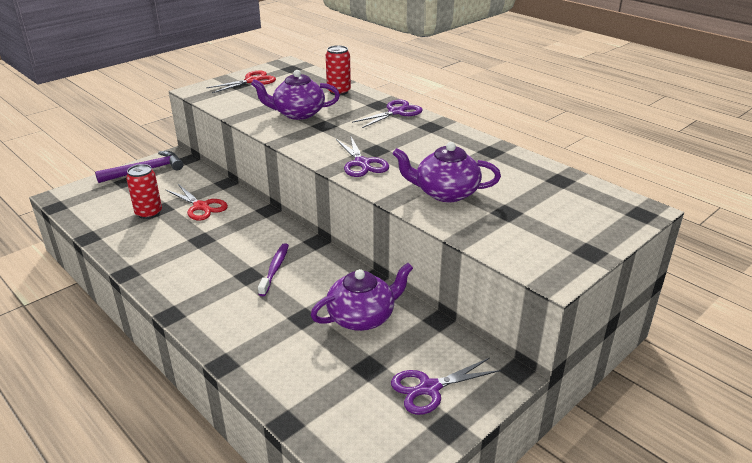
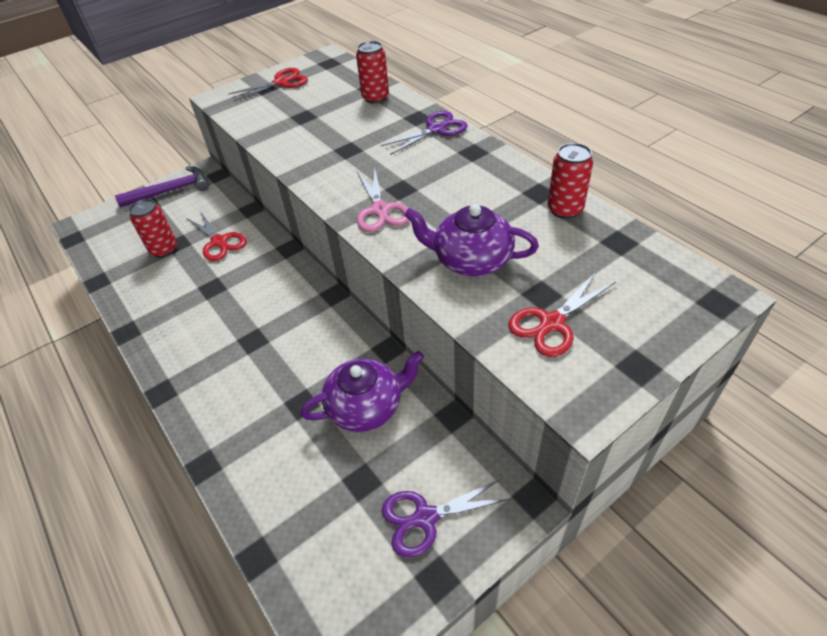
camera: 10 degrees right, 15 degrees up
(275, 269) = (282, 332): purple toothbrush -> none
(298, 113) = (322, 131): purple teapot -> none
(362, 163) = (380, 210): purple scissors -> pink scissors
(513, 161) = (565, 209): none -> red can
(518, 229) = (552, 323): none -> red scissors

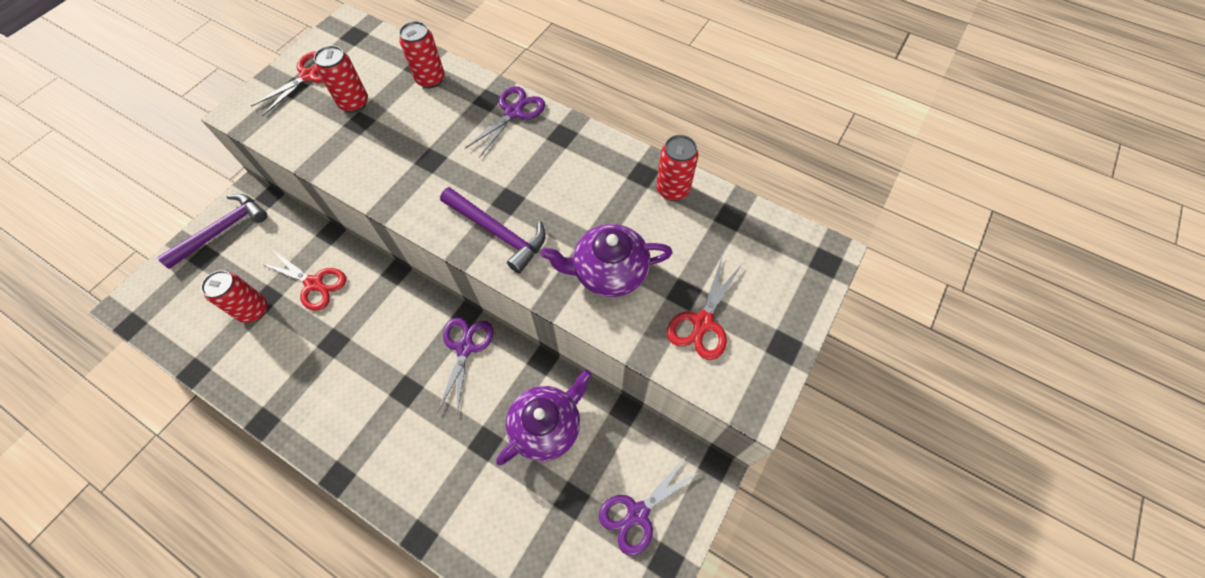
camera: 25 degrees left, 15 degrees up
(306, 104) = (354, 103): none -> red can
(320, 320) = (465, 348): none -> purple scissors
(380, 210) = (498, 233): pink scissors -> purple hammer

